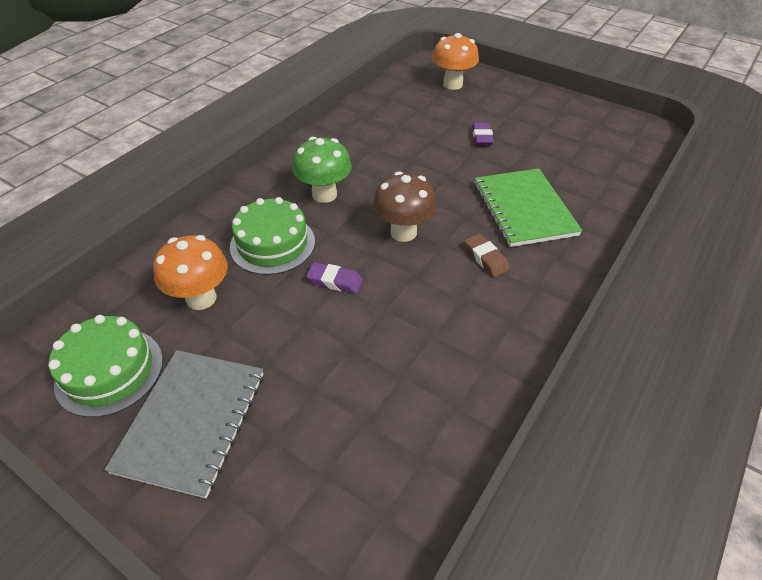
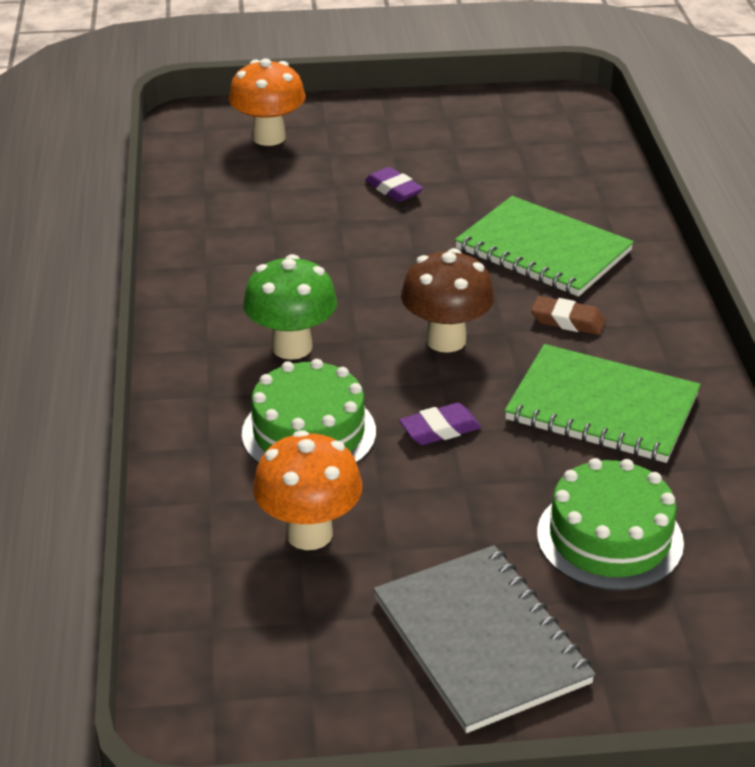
camera: 40 degrees left, 10 degrees down
(109, 371) = (314, 662): green cake -> green cake (609, 538)
(439, 323) = (602, 407): none -> green notebook

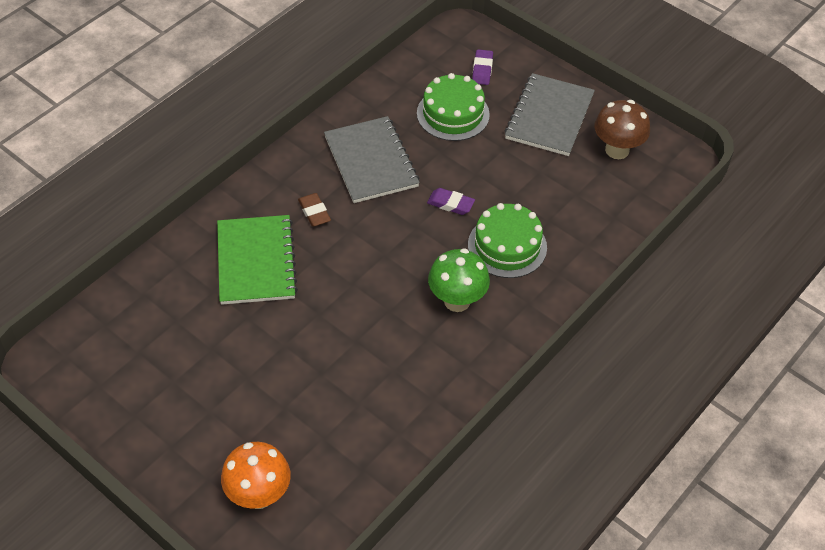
camera: 135 degrees left, 15 degrees up
(309, 533) = (562, 200): orange mushroom -> none
(393, 189) = (258, 374): purple eraser -> purple eraser (482, 70)
(446, 340) = (382, 246): brown mushroom -> brown mushroom (617, 150)
(602, 407) = (371, 162): green notebook -> grey notebook

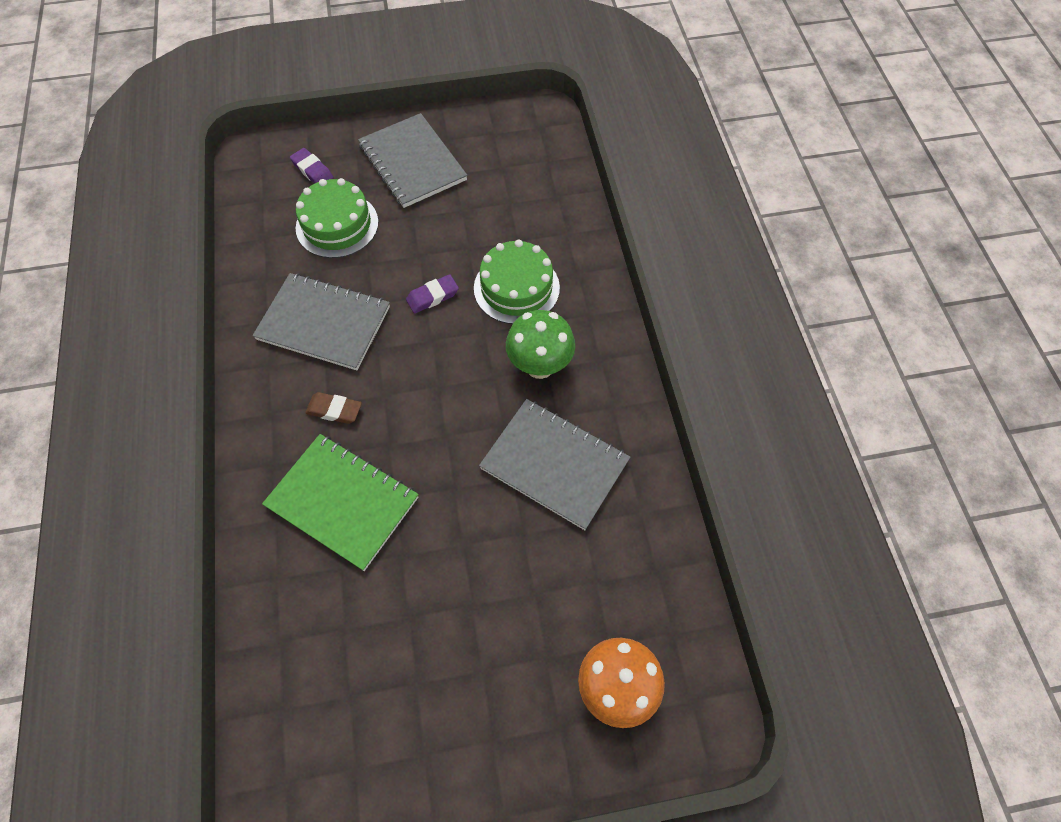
camera: 50 degrees left, 10 degrees up
(388, 359) = (554, 464): none -> grey notebook
(617, 150) = (492, 145): brown mushroom -> none

